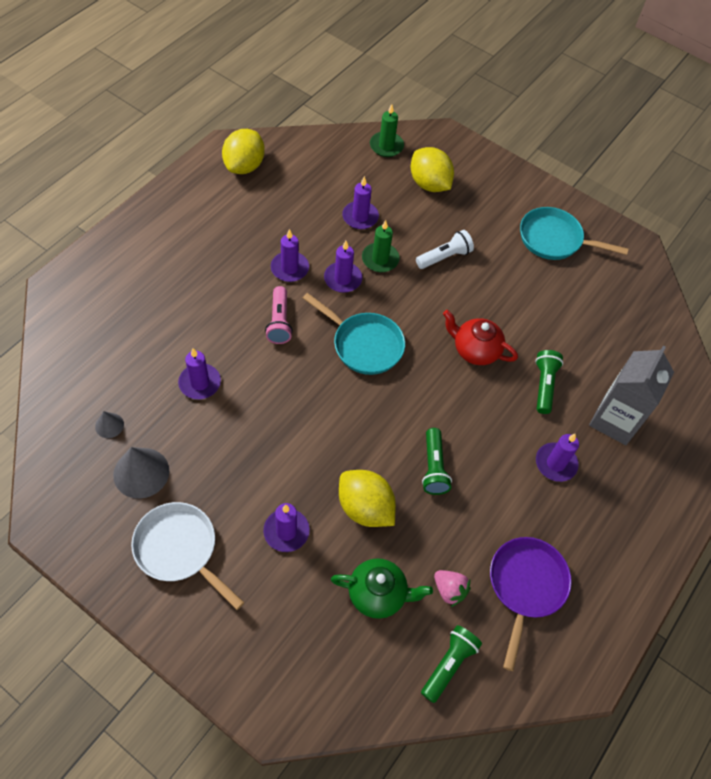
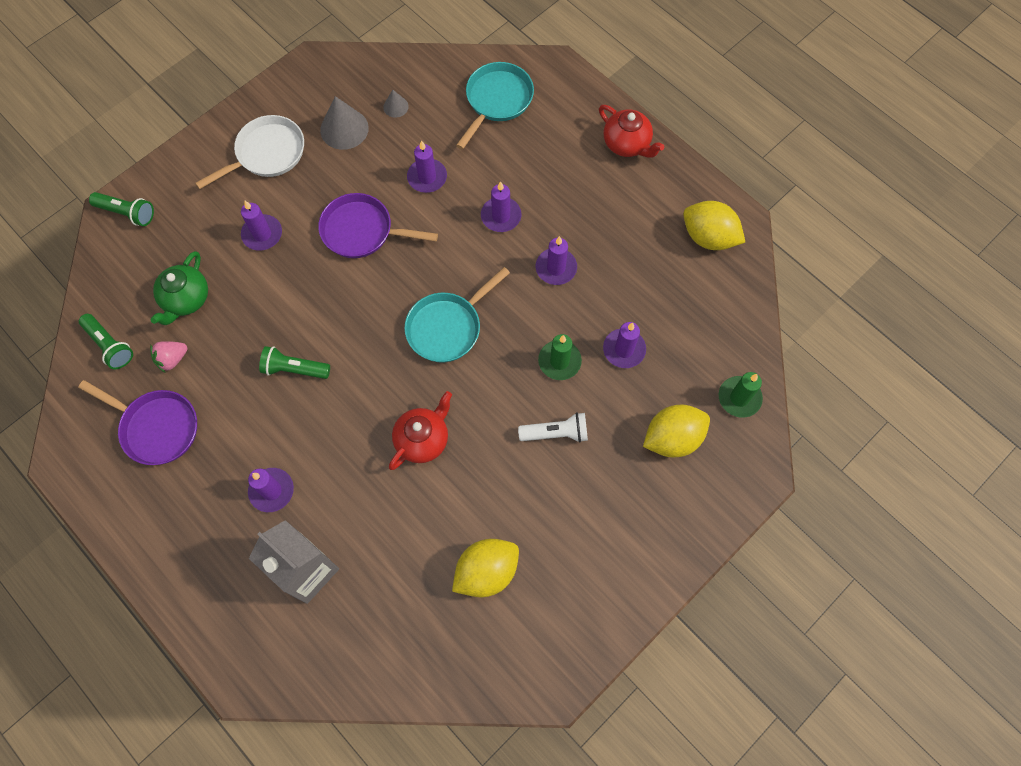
camera: 105 degrees right, 10 degrees up
(150, 224) = (627, 144): none -> red teapot
(270, 433) = (362, 231): none -> purple pan
(279, 322) = (487, 251): pink flashlight -> none
(343, 279) = (536, 318): purple candle -> purple candle (501, 216)
(365, 508) = (268, 301): yellow lemon -> yellow lemon (486, 571)
(444, 257) = (556, 433): white flashlight -> white flashlight turned 75 degrees counterclockwise
(544, 385) = (365, 504): green flashlight -> green flashlight (127, 213)
(554, 239) = (571, 575): turquoise pan -> turquoise pan (497, 100)

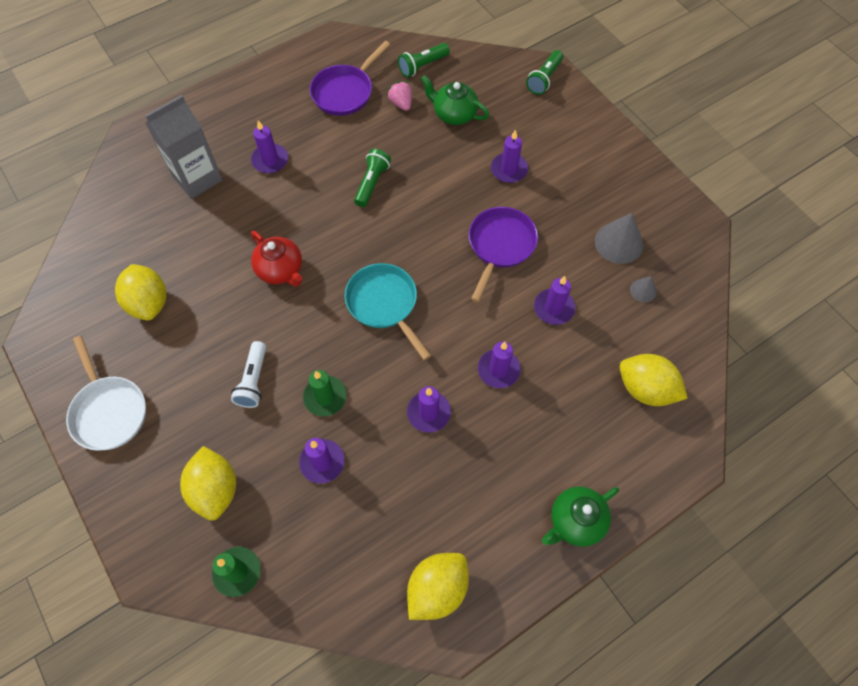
camera: 100 degrees right, 5 degrees down
(267, 154) = (595, 179): white pan -> white pan (109, 411)
(497, 100) = (645, 389): turquoise pan -> yellow lemon
(627, 144) = (575, 521): red teapot -> green teapot

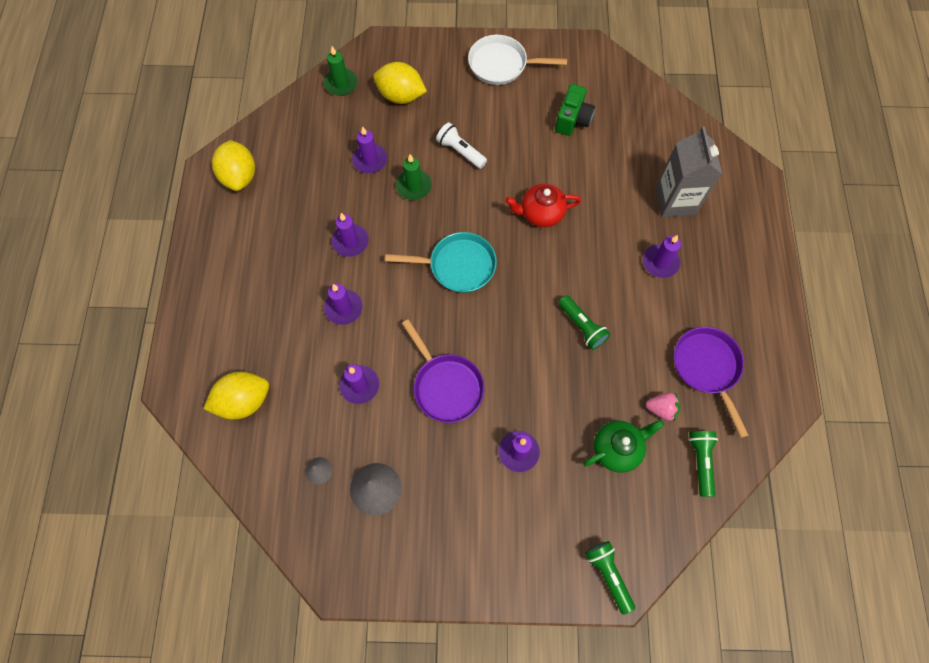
camera: 125 degrees right, 5 degrees up
(149, 303) = (572, 119): yellow lemon -> green camera
(575, 521) = (205, 281): green teapot -> none

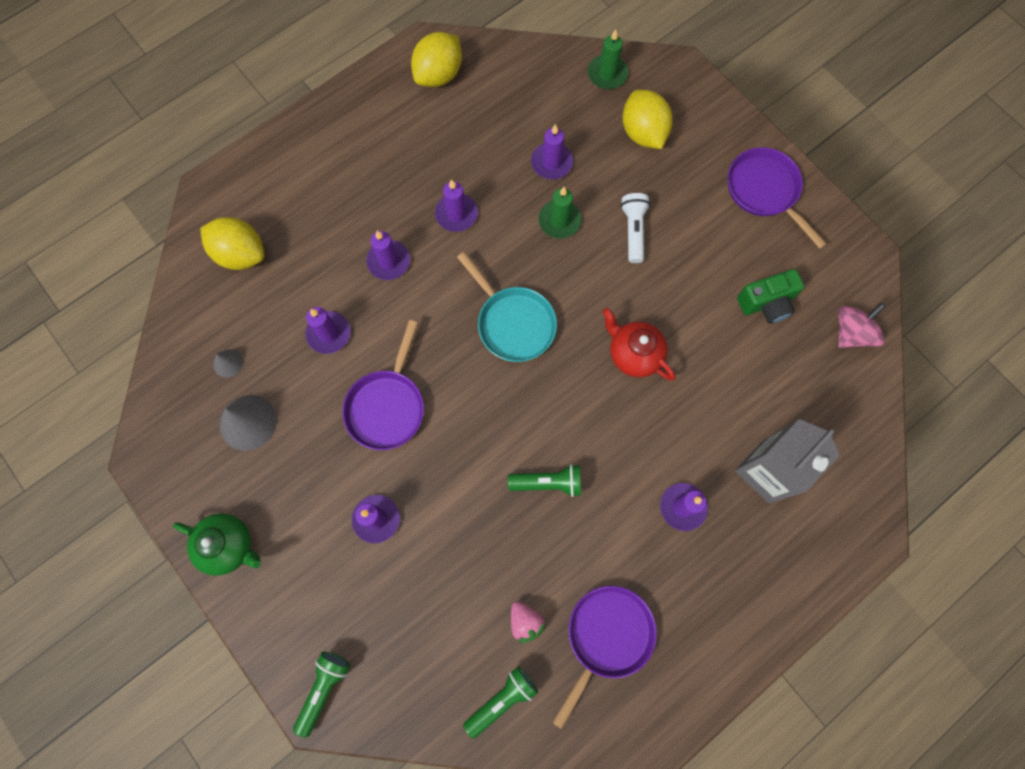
camera: 50 degrees right, 5 degrees up
(501, 65) = (765, 191): white pan -> purple pan
(582, 326) = (548, 482): green flashlight -> green flashlight turned 105 degrees counterclockwise
(617, 448) = (451, 608): green teapot -> green teapot (228, 546)
(629, 92) = (851, 333): none -> pink spinning top

